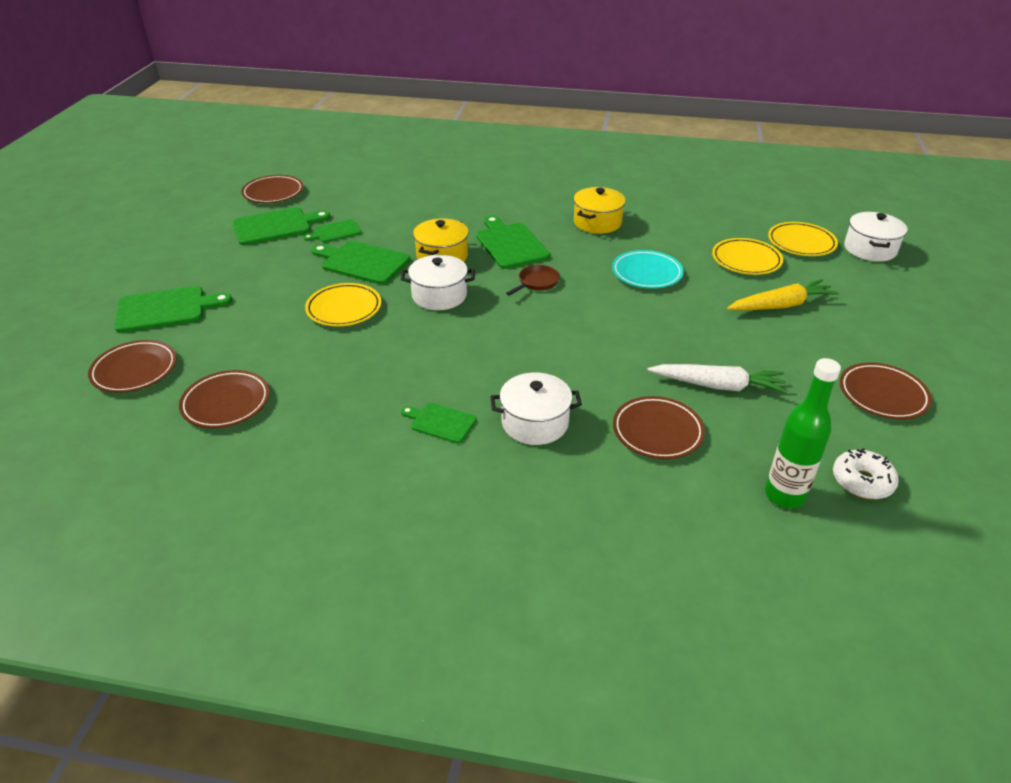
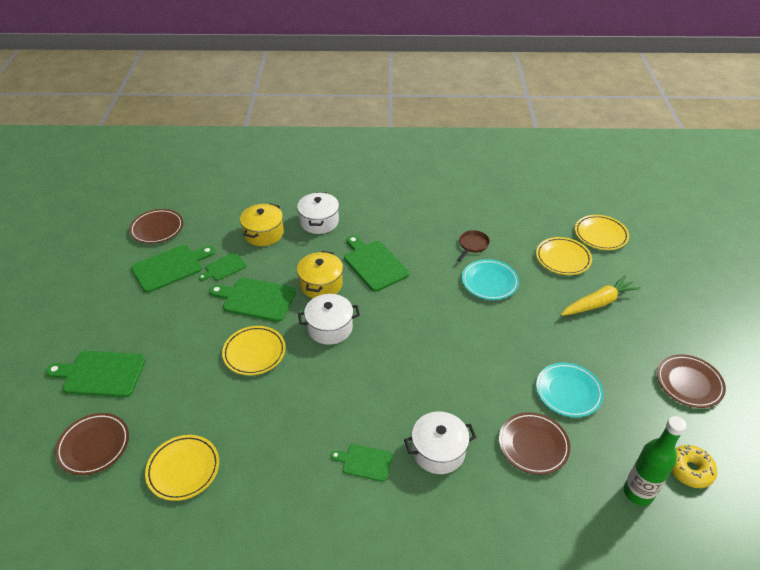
camera: 10 degrees left, 5 degrees up
(166, 309) = (101, 374): green cutting board -> green cutting board turned 150 degrees counterclockwise
(226, 403) = (183, 469): brown plate -> yellow plate
(537, 282) = (405, 303): brown pan -> brown pan (472, 245)
(597, 222) = (438, 231): yellow pot -> yellow pot (264, 233)
(718, 386) = (568, 392): white carrot -> turquoise plate
(862, 481) = (690, 470): white donut -> yellow donut
(870, 249) = (653, 235): white pot -> white pot (319, 222)

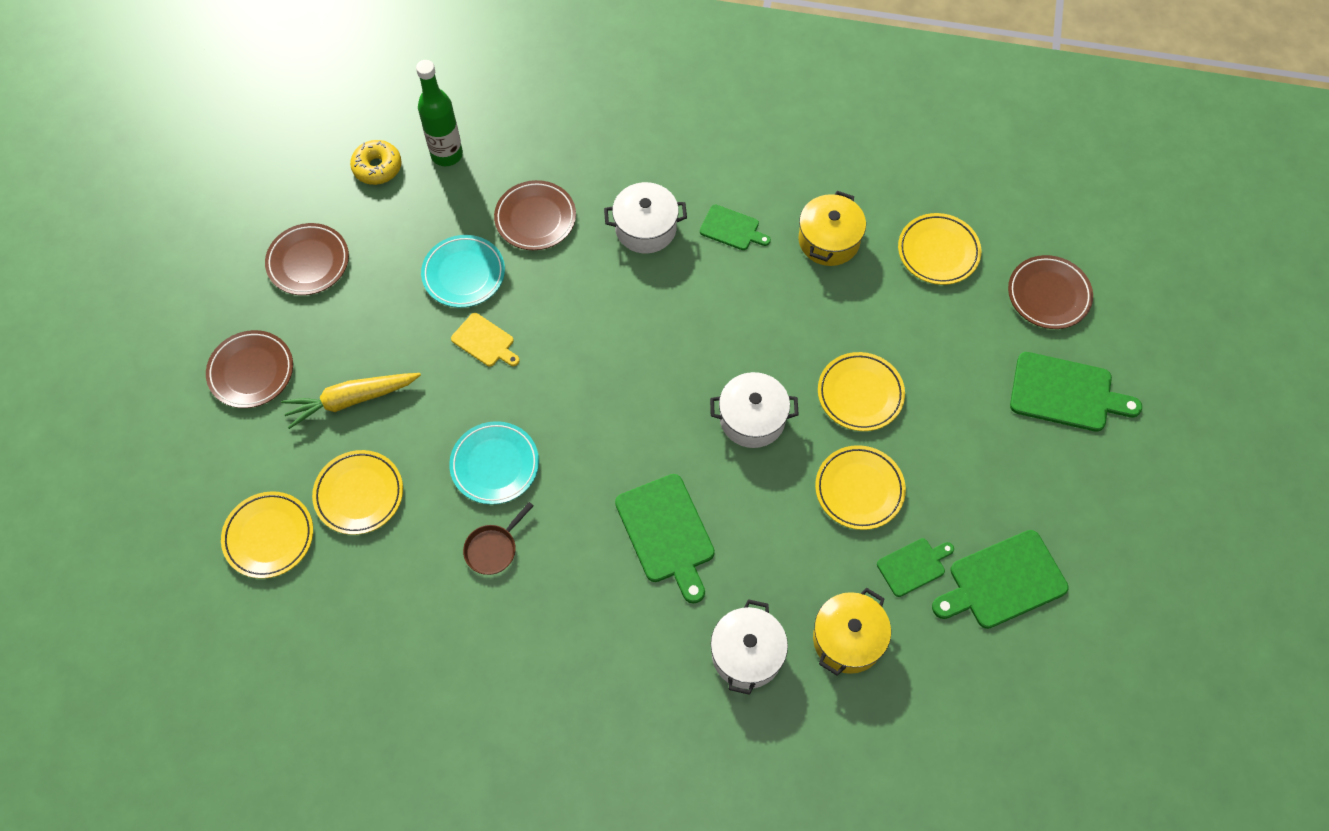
camera: 170 degrees left, 20 degrees up
(157, 229) = (1042, 685): brown plate -> brown plate (251, 371)
(256, 299) = (859, 489): green cutting board -> yellow plate
(321, 284) = (757, 503): yellow pot -> yellow pot (829, 240)
(529, 348) = (485, 341): none -> yellow cutting board

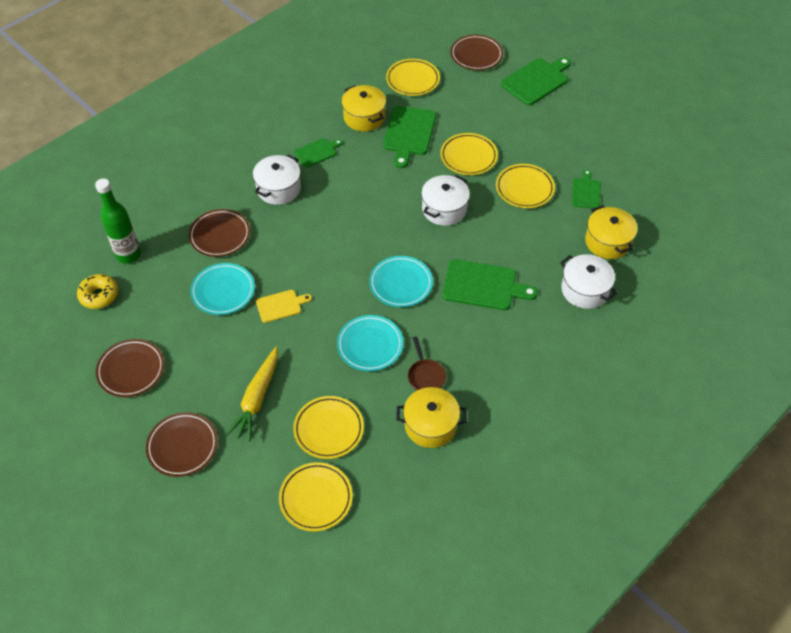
camera: 55 degrees left, 10 degrees down
(431, 594) = (430, 425): none -> yellow pot
(603, 442) = (401, 284): none -> turquoise plate
(1003, 581) = (621, 162): green cutting board -> green cutting board (409, 133)

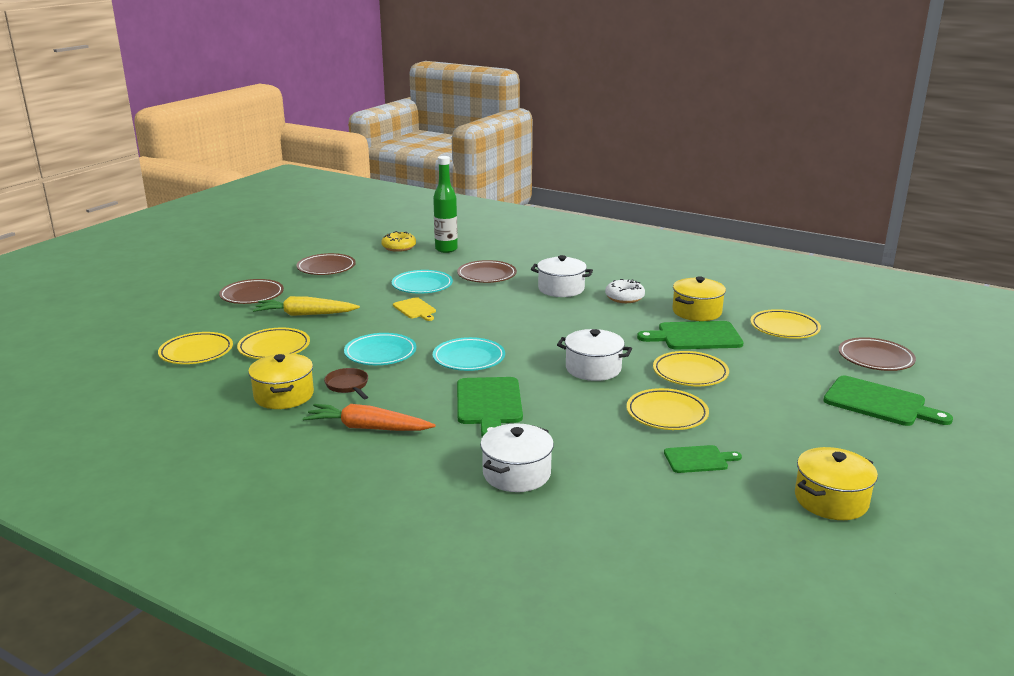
camera: 75 degrees right, 30 degrees down
(317, 152) = (624, 298): green cutting board -> white donut
(425, 376) = (348, 386): brown pan -> brown pan turned 90 degrees clockwise
(501, 369) = (368, 428): none -> orange carrot
(607, 242) = (615, 485): yellow pot -> yellow pot (831, 500)

